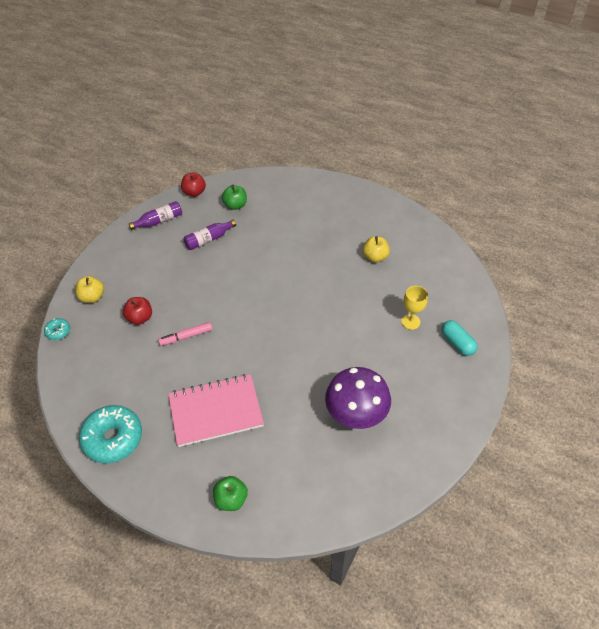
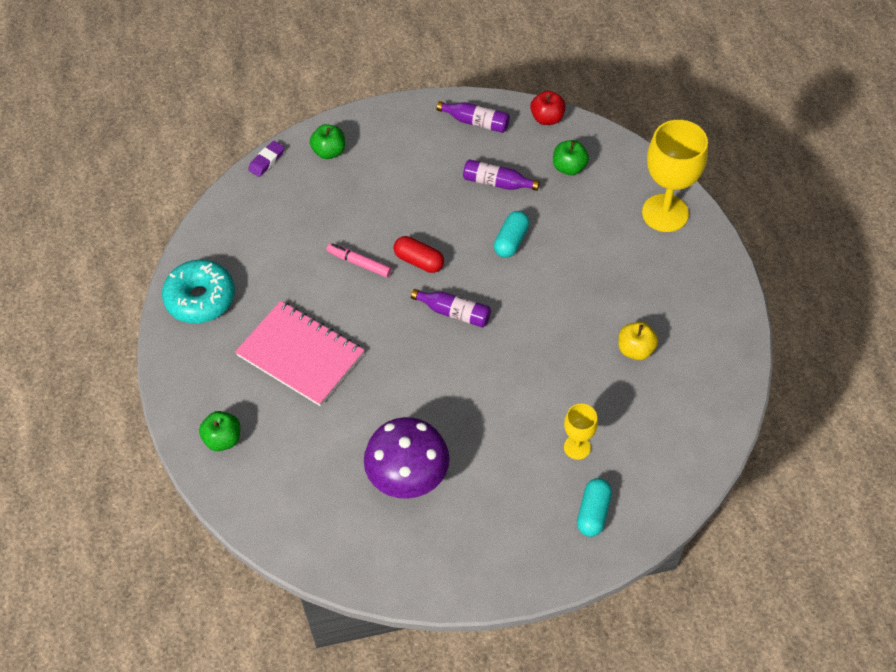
camera: 50 degrees right, 5 degrees up
(58, 332) = (267, 161): turquoise donut -> purple eraser
(92, 297) = (329, 151): yellow apple -> green apple
(140, 318) = (343, 209): red apple -> none
(218, 308) = (419, 261): none -> red capsule
(252, 259) = (511, 241): none -> turquoise capsule
(270, 315) = (454, 312): none -> purple bottle
(306, 190) = (665, 213): none -> yellow goblet

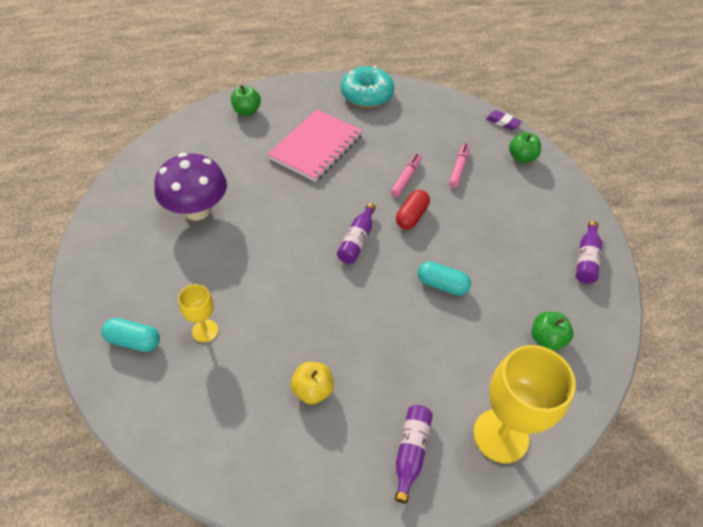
camera: 85 degrees right, 5 degrees down
(345, 212) = (458, 168): none -> pink marker
(497, 183) = (512, 275): purple bottle -> purple bottle (410, 452)
(547, 118) = (610, 321): red apple -> none

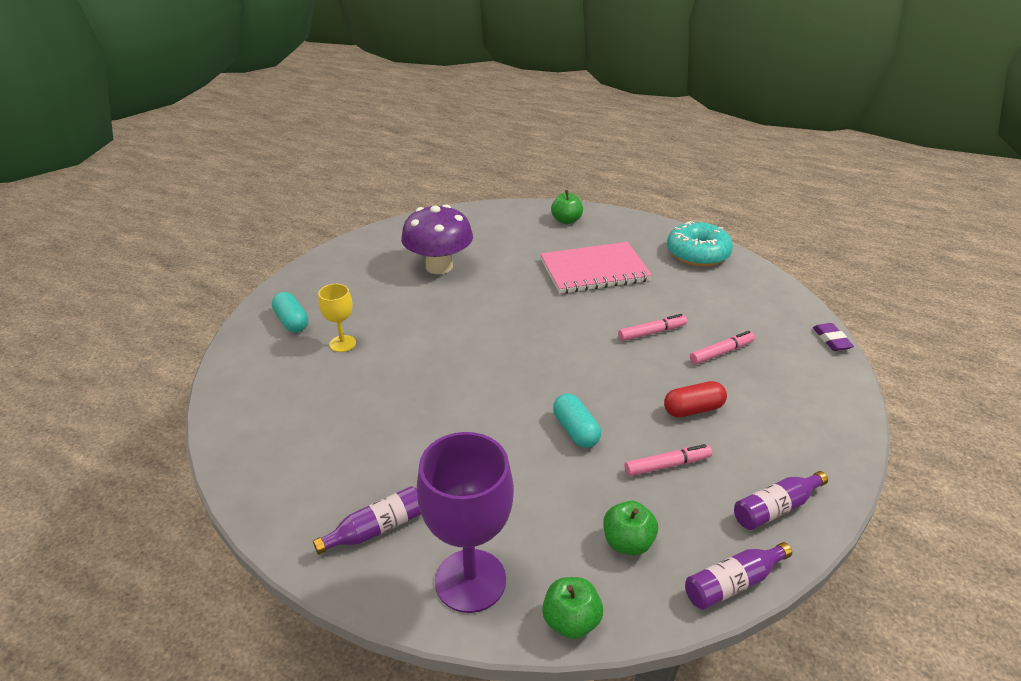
camera: 45 degrees right, 15 degrees down
(312, 390) = (363, 431): yellow apple -> none
(357, 240) = (540, 353): purple bottle -> purple bottle (733, 583)
(411, 216) = (617, 363): red capsule -> red capsule (693, 409)
(500, 435) = (470, 580): yellow goblet -> purple goblet
(513, 271) = (667, 465): none -> pink marker
(521, 157) = (814, 379): green apple -> green apple (571, 621)

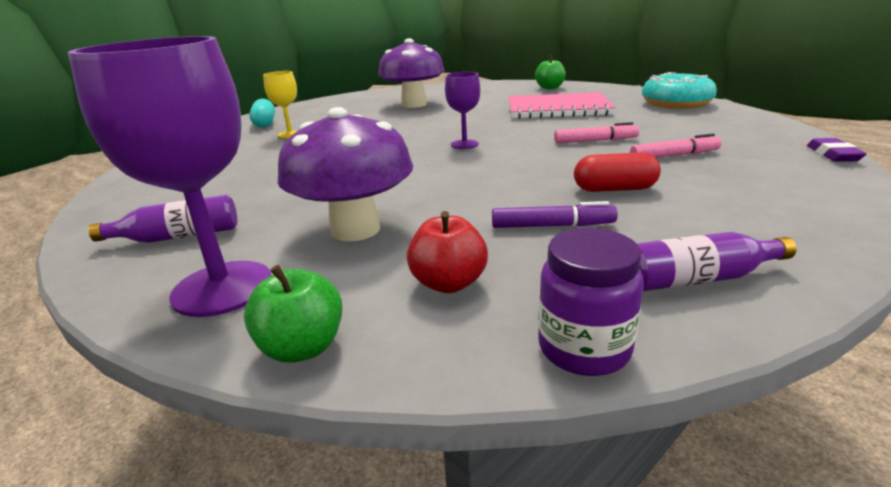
camera: 20 degrees right, 10 degrees down
(523, 494) = (355, 229): none -> purple mushroom
(538, 349) = (464, 144): none -> purple goblet
(575, 430) = (458, 193): turquoise capsule -> none
(627, 542) = (448, 283): green apple -> red apple
(667, 465) = (552, 226): pink marker -> purple marker
(733, 583) = (584, 349): purple bottle -> purple jar

